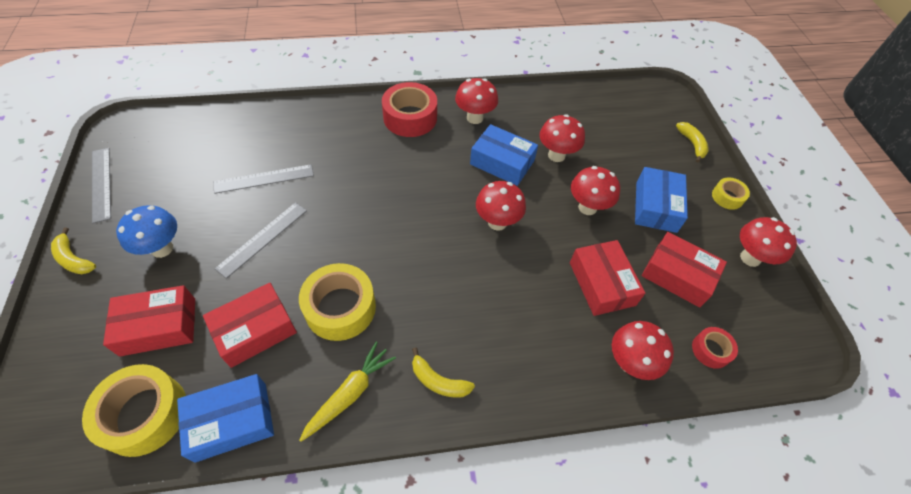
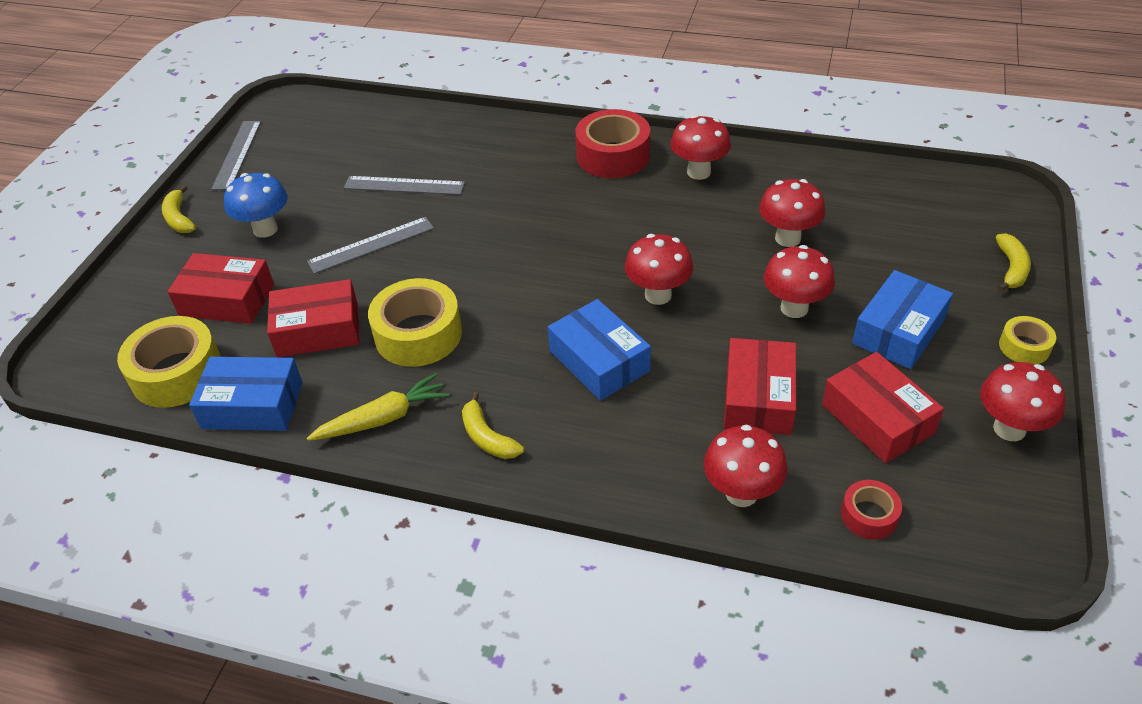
camera: 30 degrees right, 10 degrees down
(502, 162) = (705, 230): blue box -> blue box (599, 361)

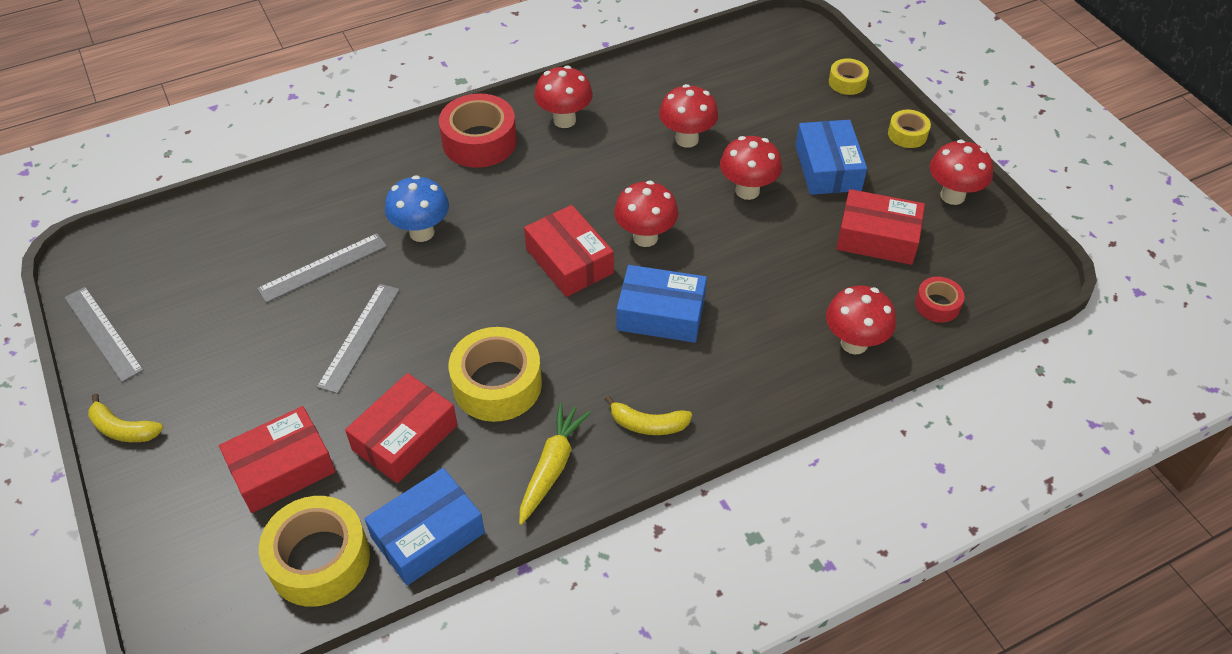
camera: 45 degrees left, 5 degrees up
(265, 229) = (234, 384): blue mushroom -> blue mushroom (421, 232)
(758, 398) = (794, 271): red box -> red box (569, 261)
(1011, 268) = (847, 82): yellow banana -> yellow tape

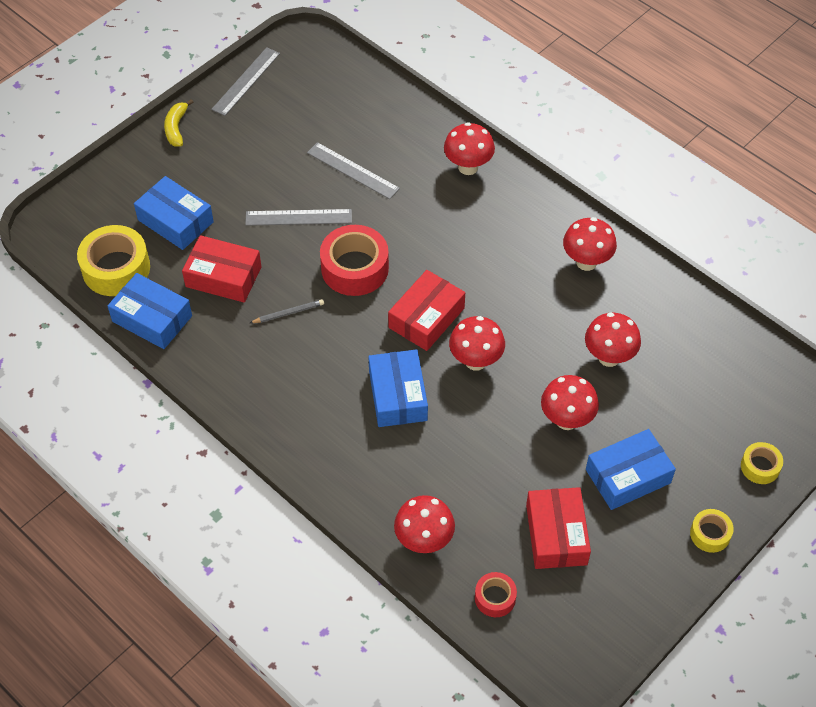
camera: 70 degrees right, 5 degrees up
(282, 469) = (175, 221): red box -> blue box
(421, 232) = (413, 214): blue mushroom -> none
(479, 141) = (530, 214): red tape -> red tape (355, 268)
(497, 384) = (288, 313): yellow tape -> grey pencil
(552, 467) = (229, 370): yellow carrot -> none
(648, 424) = (287, 418): yellow banana -> none
(952, 196) = (642, 588): red mushroom -> red mushroom (468, 167)

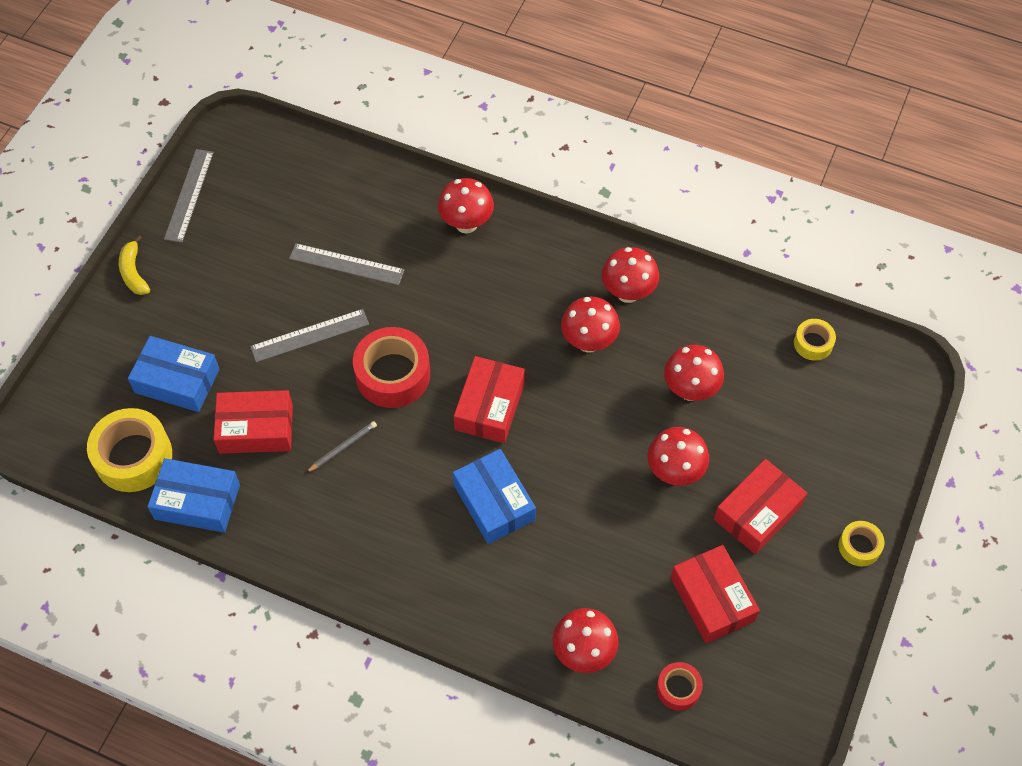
camera: 20 degrees left, 5 degrees up
(475, 361) = (558, 438): red mushroom -> red mushroom (588, 342)
(628, 476) = (757, 512): blue box -> red box
(760, 467) = (879, 459): yellow tape -> yellow tape (813, 343)

